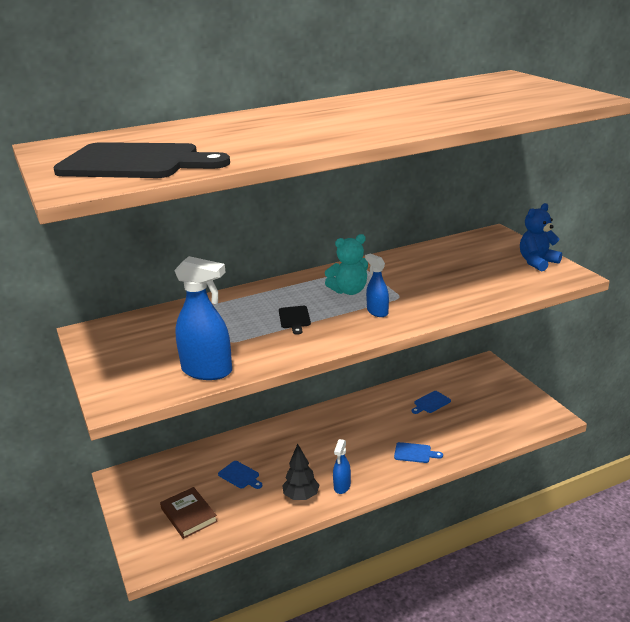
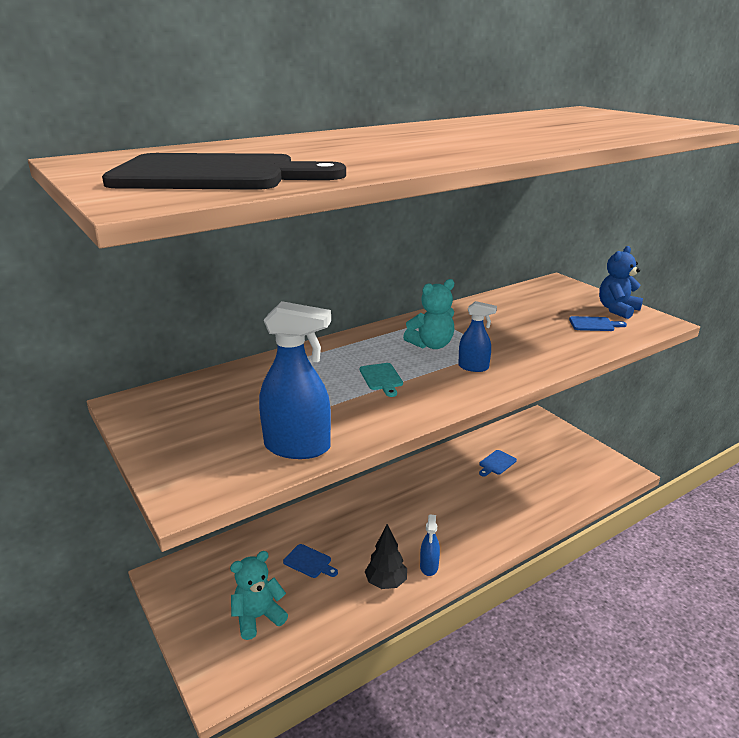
camera: 10 degrees left, 0 degrees up
(188, 515) = (258, 617): brown book -> turquoise teddy bear
(294, 319) = (381, 378): black cutting board -> turquoise cutting board
(377, 312) = (473, 367): blue spray bottle -> blue spray bottle turned 150 degrees clockwise
(415, 453) = (497, 521): blue cutting board -> blue cutting board (594, 324)

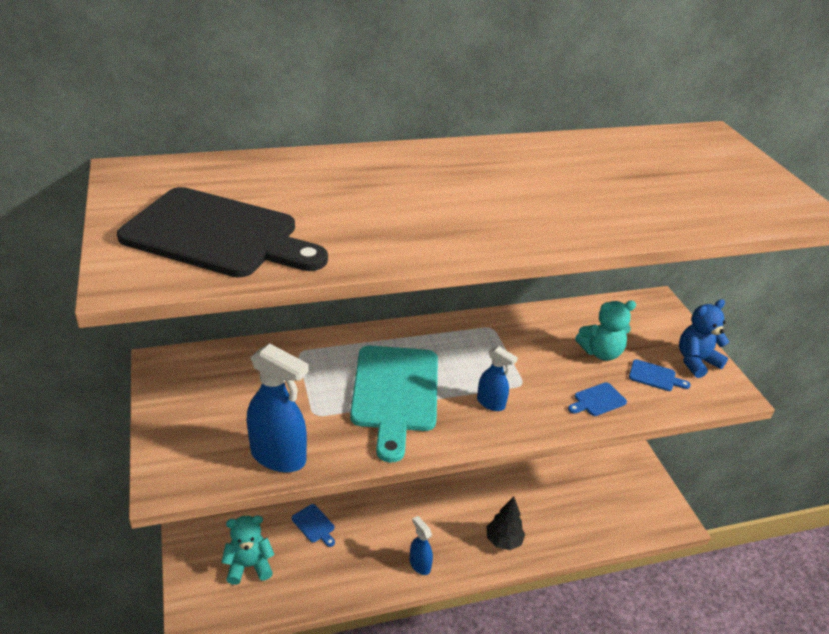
camera: 15 degrees right, 10 degrees up
(381, 378) = (395, 393): turquoise cutting board -> turquoise cutting board, size x2.47
(386, 582) = (373, 568): black tree -> black tree (503, 541)
(429, 567) = (419, 564): blue spray bottle -> blue spray bottle turned 120 degrees clockwise
(431, 345) = (467, 361): turquoise teddy bear -> turquoise teddy bear (601, 352)
(496, 463) = (542, 470): blue cutting board -> blue cutting board (597, 400)

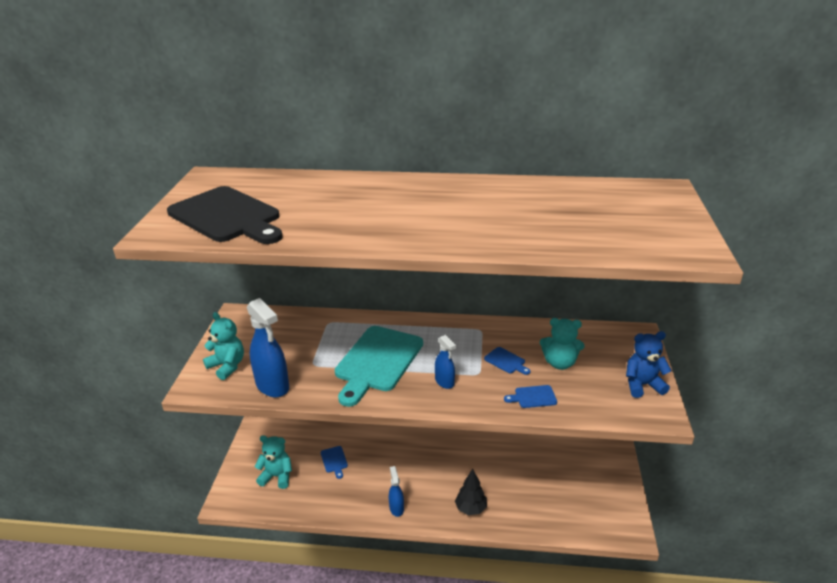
camera: 25 degrees right, 5 degrees down
(196, 442) = (227, 366): none -> turquoise teddy bear
(655, 376) = (596, 389): blue cutting board -> blue cutting board (506, 361)

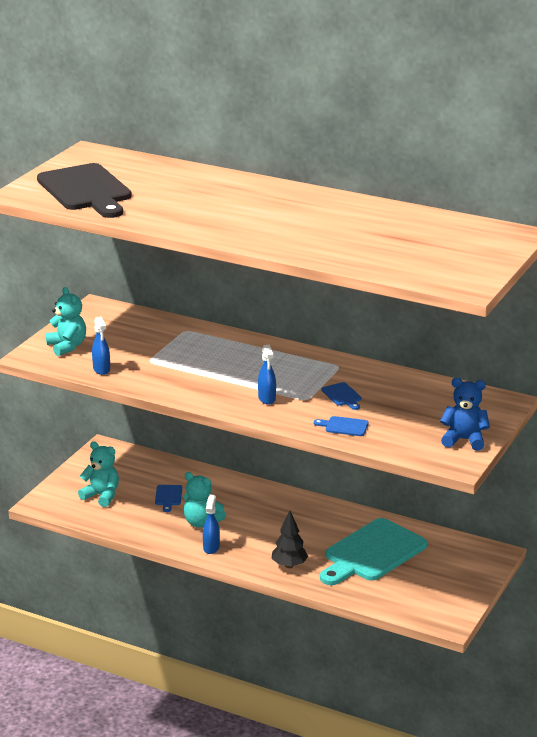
camera: 20 degrees right, 5 degrees down
(272, 386) = (101, 369): blue spray bottle -> blue spray bottle, size x0.56
(377, 361) = (212, 371): turquoise cutting board -> turquoise cutting board (372, 553)
(560, 363) = (396, 407): turquoise teddy bear -> turquoise teddy bear (201, 522)

